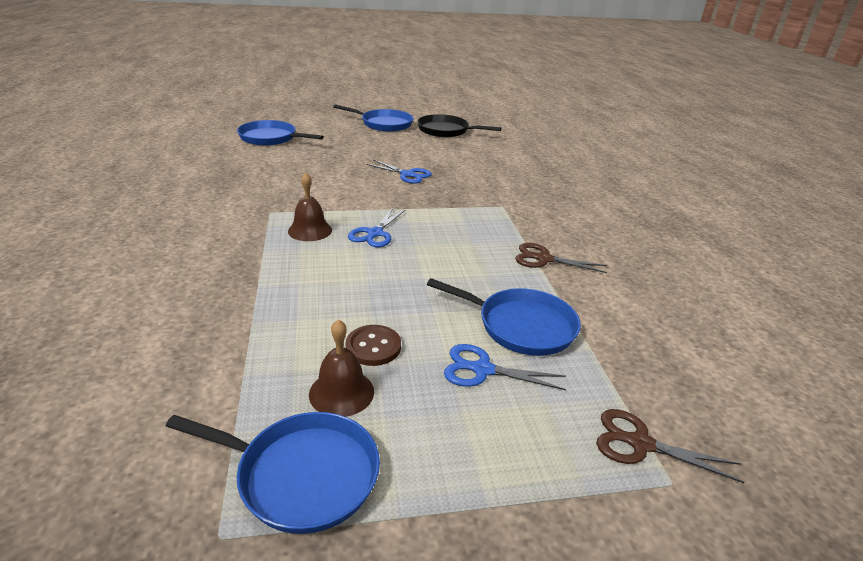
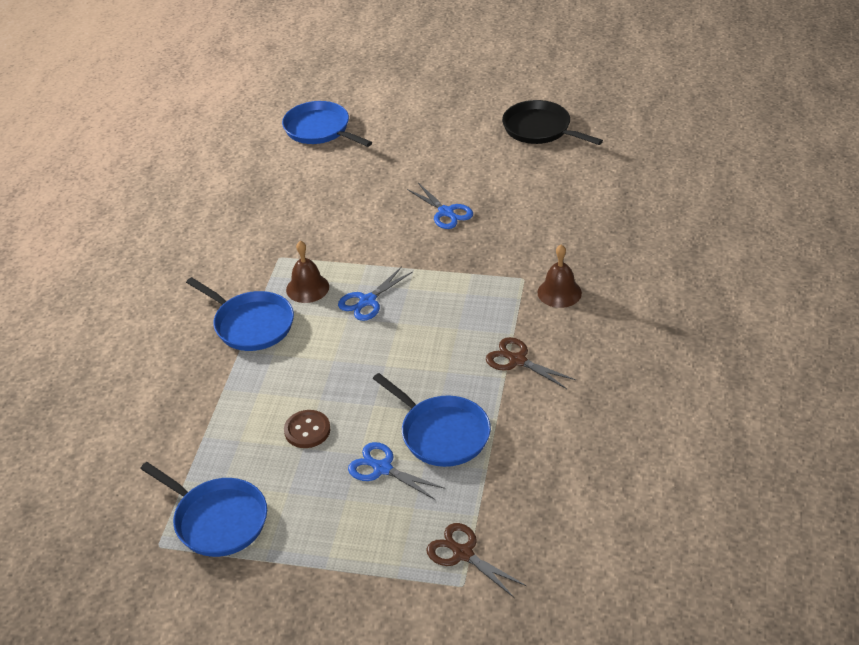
camera: 25 degrees right, 10 degrees up
(341, 392) = (266, 465): brown bell -> brown bell (559, 292)
(384, 124) = (466, 109): blue pan -> blue pan (251, 324)

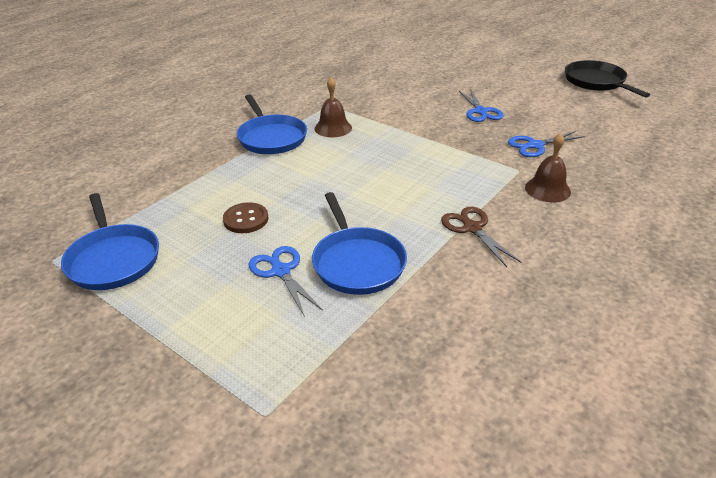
camera: 25 degrees right, 5 degrees down
(319, 129) = (420, 47): blue pan -> none
(367, 301) = (372, 148): blue scissors -> blue scissors (535, 145)
(463, 554) = (291, 381): brown scissors -> none

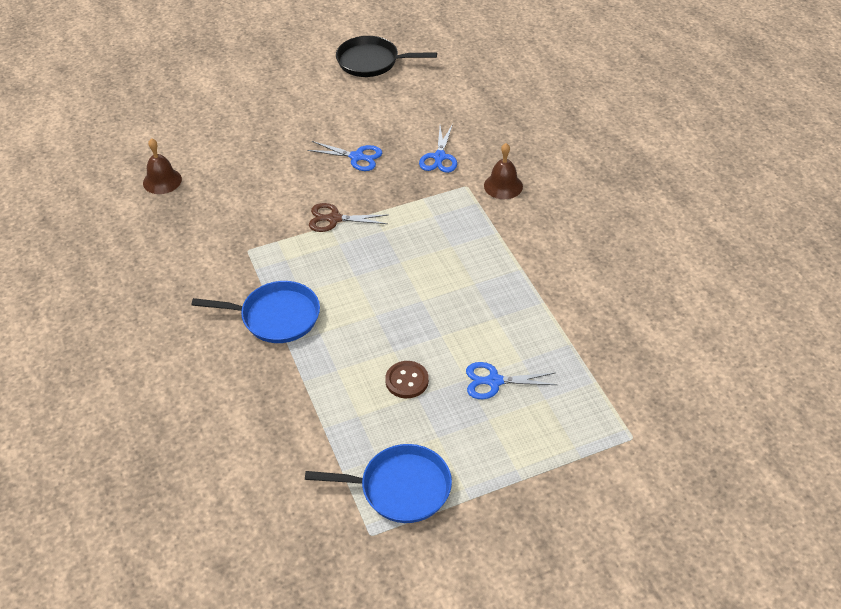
camera: 60 degrees left, 10 degrees up
(333, 128) = (297, 265): brown bell -> brown bell (162, 181)
(357, 262) = (514, 333): blue pan -> none
(472, 228) = (519, 251): brown scissors -> brown scissors (334, 219)

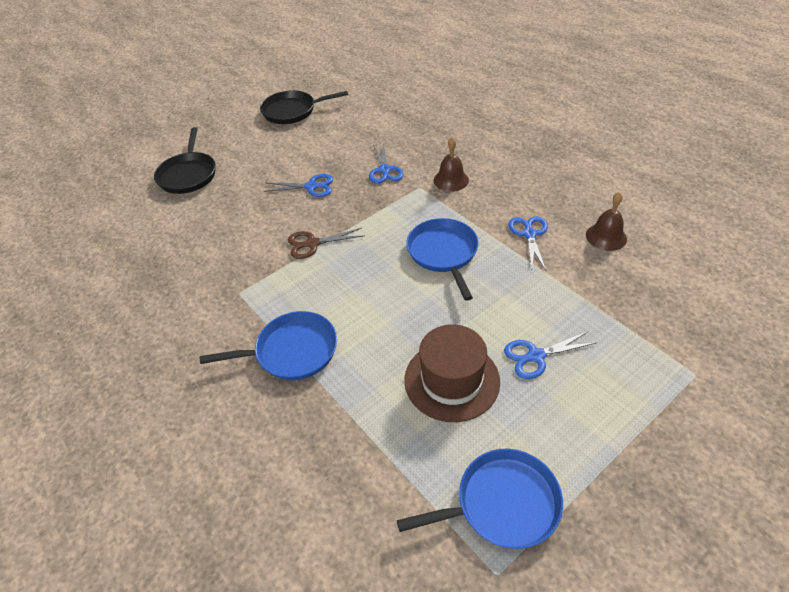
camera: 15 degrees left, 0 degrees up
(162, 181) = (132, 250): brown bell -> brown bell (606, 236)
(238, 112) = (188, 175): none -> black pan
(407, 381) = (451, 380): brown button -> brown hat
(457, 262) = (443, 253): none -> blue pan
(553, 265) = (529, 234): none -> blue scissors

